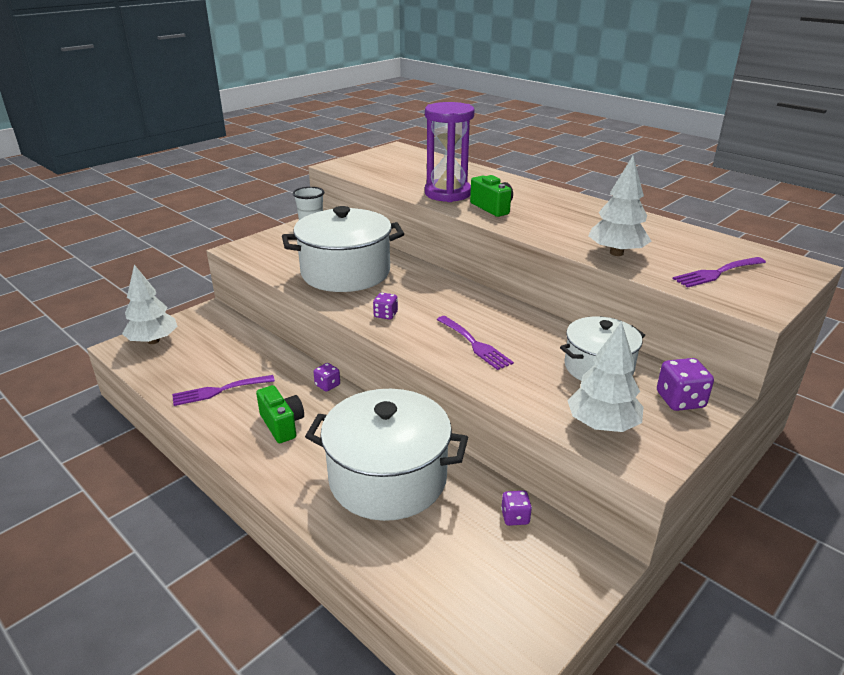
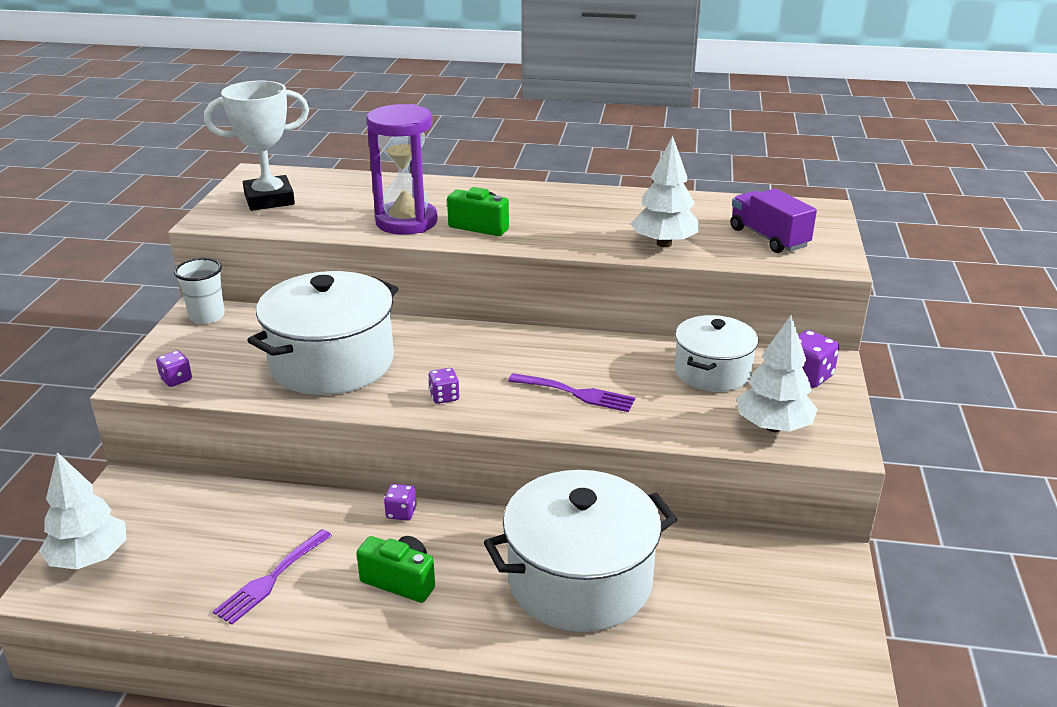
camera: 35 degrees left, 0 degrees up
(384, 163) = (269, 199): none -> white trophy
(515, 517) = (731, 557): purple dice -> purple dice (176, 379)
(716, 273) = (768, 238): purple fork -> purple truck

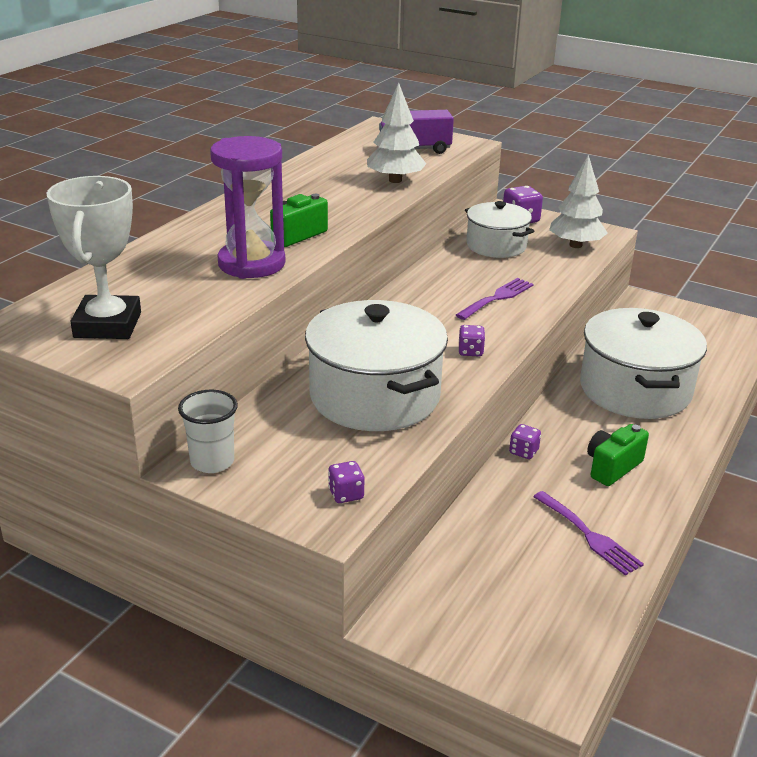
camera: 70 degrees left, 0 degrees up
(89, 558) = (517, 657): white tree -> none

